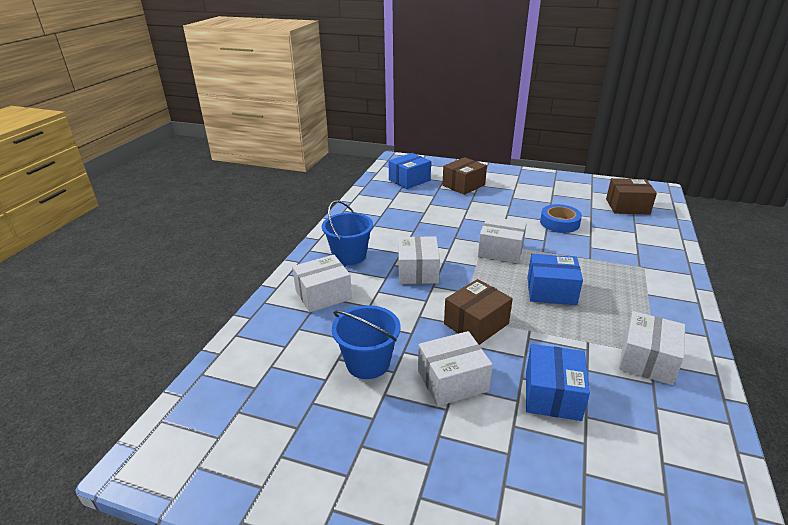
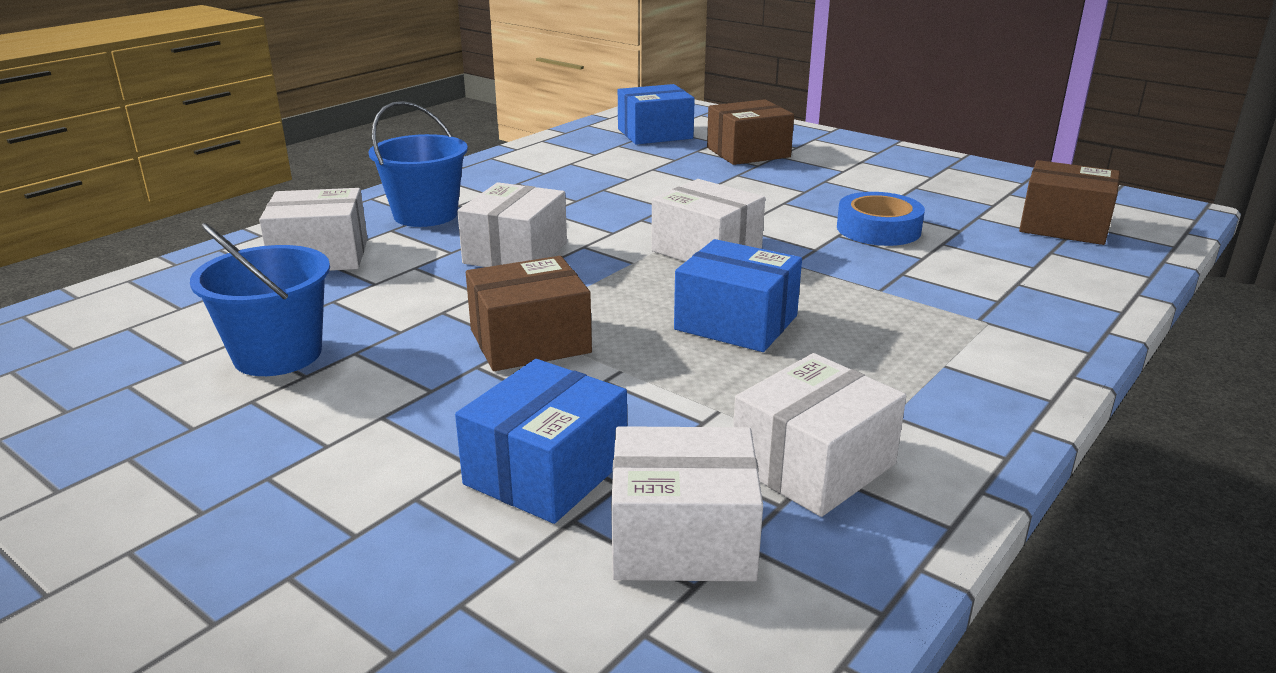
camera: 20 degrees right, 5 degrees down
(452, 381) = (387, 409): white box -> white box (683, 538)

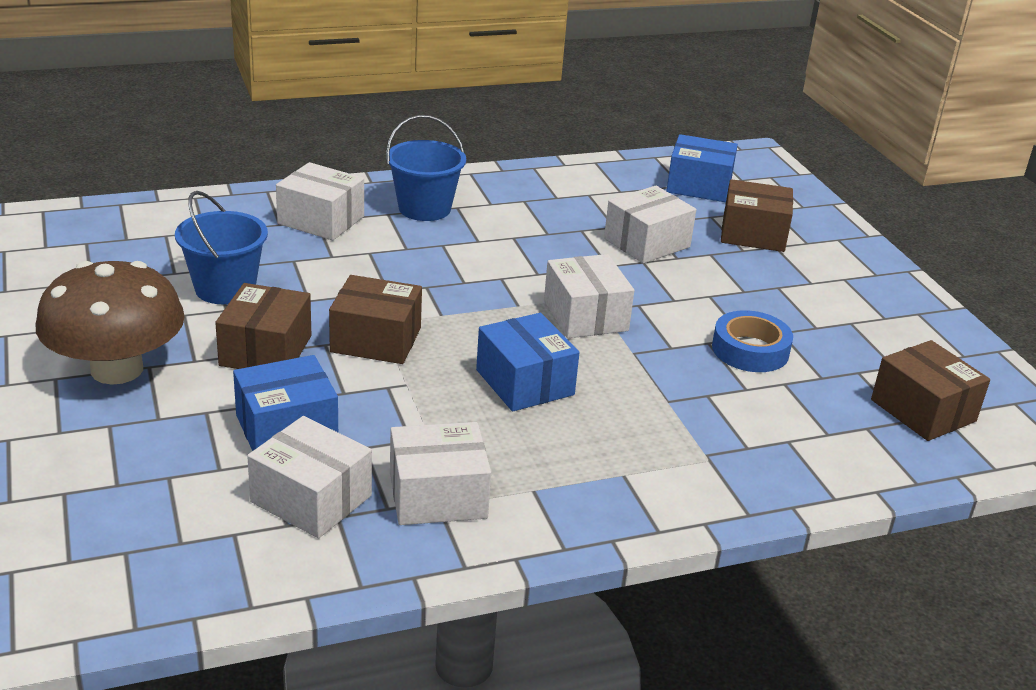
camera: 30 degrees right, 5 degrees up
(222, 500) = (117, 369): none -> brown mushroom
(411, 399) = (266, 350): none -> brown box
(515, 253) = (447, 266): white box -> white box (647, 243)

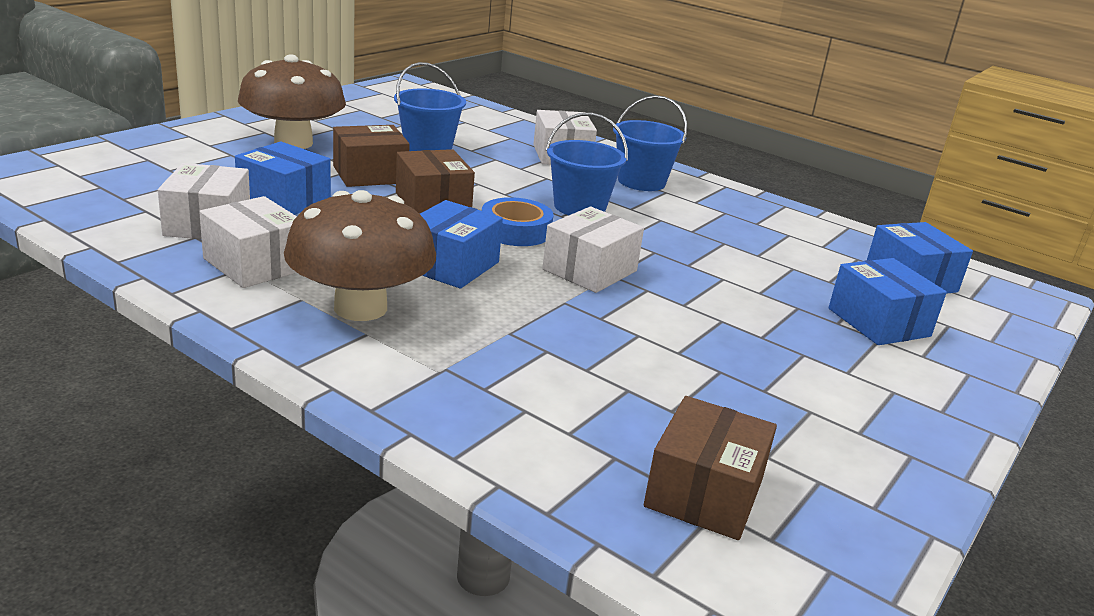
camera: 55 degrees right, 5 degrees down
(454, 265) = (579, 207): none -> blue bucket
(574, 462) = (360, 308): none -> brown mushroom
(647, 243) = (758, 274): white box -> none
(750, 350) = (659, 359): blue tape -> blue tape (515, 231)
(753, 234) = (878, 322): brown box -> blue box

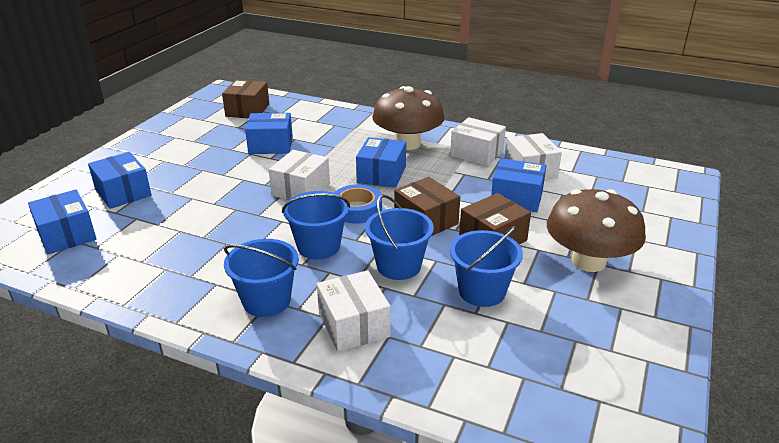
camera: 170 degrees right, 5 degrees up
(496, 177) = (398, 266): none -> blue bucket
(638, 362) = (271, 145): none -> blue box

